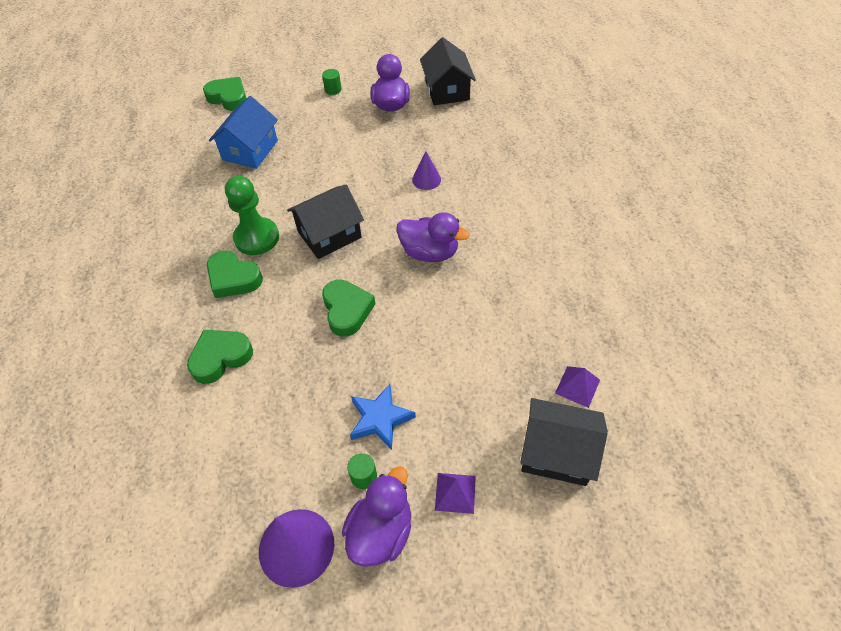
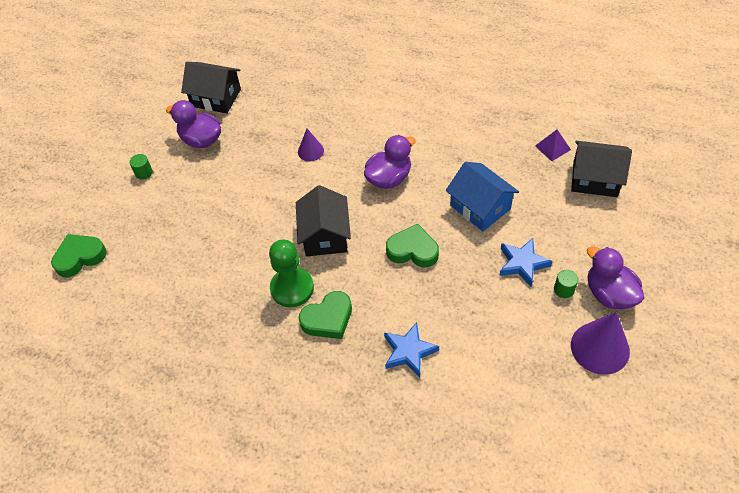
camera: 60 degrees left, 0 degrees up
(220, 358) = (409, 351): green heart -> blue star
(250, 150) = (174, 261): blue house -> blue house (480, 207)
(455, 492) = (599, 243): purple pyramid -> none
(557, 452) = (595, 179): black house -> black house turned 60 degrees clockwise

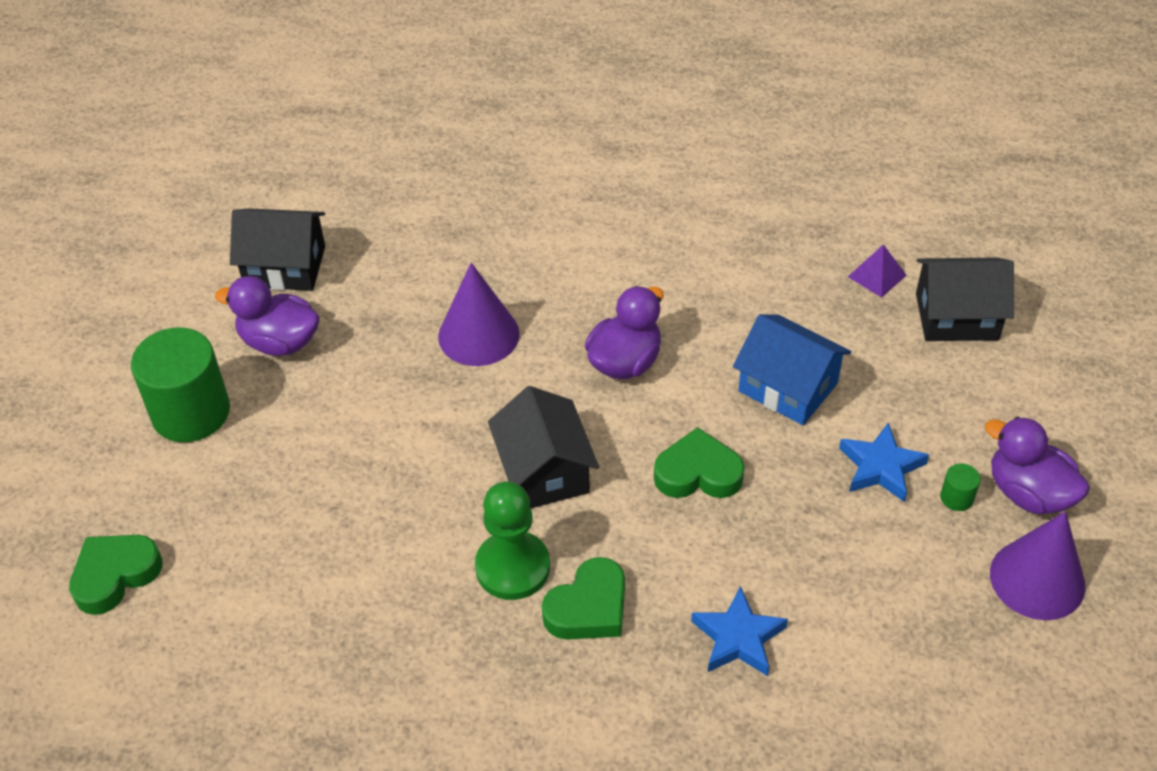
camera: 15 degrees left, 5 degrees down
(144, 173) = (191, 412): green cylinder -> green cylinder, size x2.50
(310, 151) = (478, 335): purple cone -> purple cone, size x1.78

